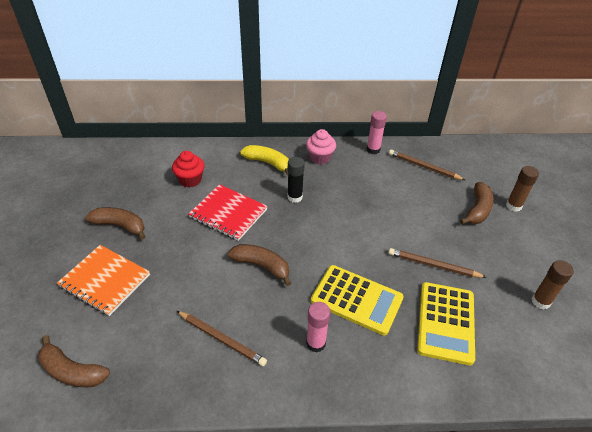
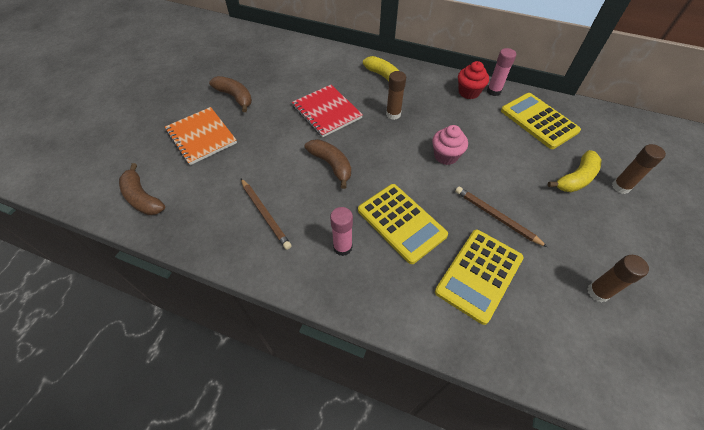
camera: 25 degrees right, 10 degrees up
(190, 180) = (310, 75): red cupcake -> red cupcake (468, 92)
(295, 197) = (393, 114): black glue stick -> brown glue stick
(320, 158) = (436, 85): pink cupcake -> pink cupcake (446, 156)
(424, 167) = (539, 121): brown pencil -> yellow calculator
(477, 209) = (576, 178): brown banana -> yellow banana

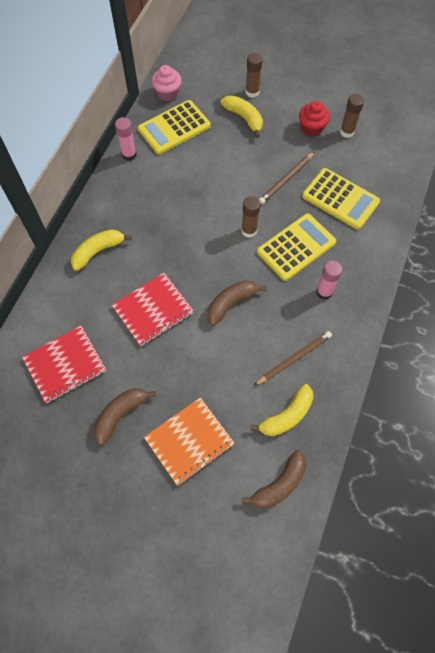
camera: 90 degrees left, 10 degrees up
(206, 206) = (287, 415): none -> yellow banana
(282, 67) = (65, 365): none -> red notebook
(393, 114) = (159, 246): brown glue stick -> brown glue stick (249, 231)
(446, 156) = (219, 206): pink cupcake -> pink cupcake (167, 93)
(468, 92) = (129, 176): red cupcake -> red cupcake (311, 128)

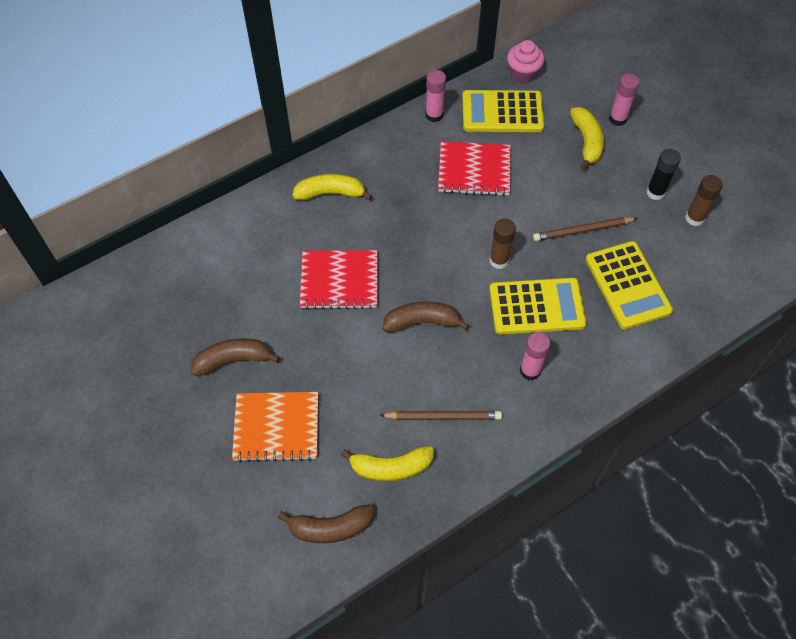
camera: 35 degrees right, 5 degrees down
(65, 365) = (219, 282): red notebook -> red notebook (474, 170)
(252, 92) = (617, 119): brown glue stick -> pink glue stick
(311, 128) = (655, 192): red cupcake -> black glue stick

